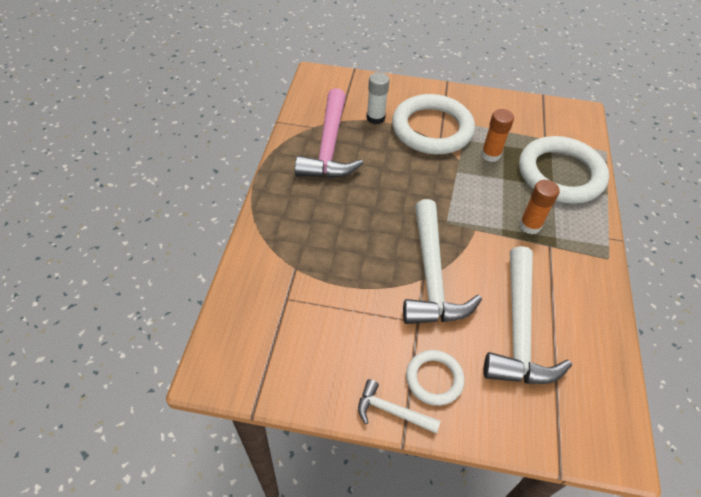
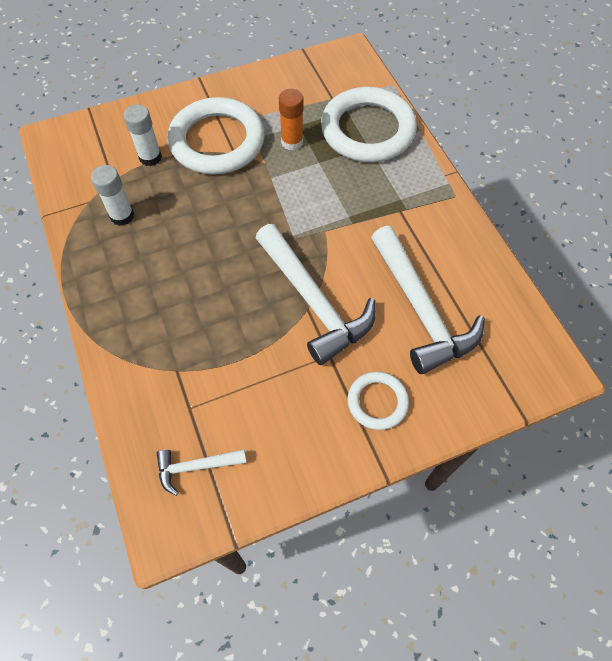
camera: 30 degrees left, 10 degrees up
(329, 146) = (122, 216): pink hammer -> white glue stick
(392, 411) = (360, 456): white hammer -> white hammer (196, 467)
(530, 225) = (371, 199): orange glue stick -> none

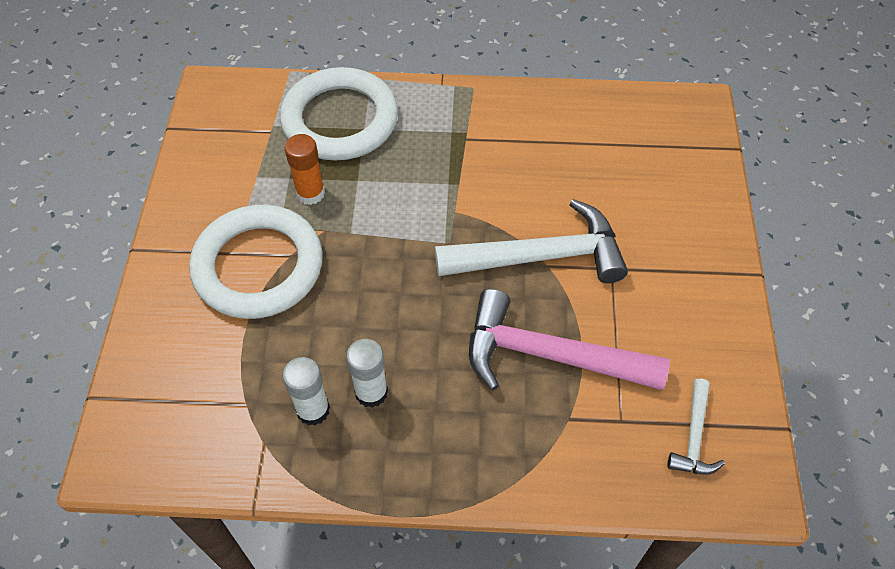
camera: 65 degrees left, 5 degrees down
(150, 157) = (235, 348): white glue stick -> white glue stick (371, 392)
(225, 339) = (549, 355): none -> pink hammer
(377, 402) = (680, 249): white ring -> none
(420, 309) = (592, 173): white hammer -> none

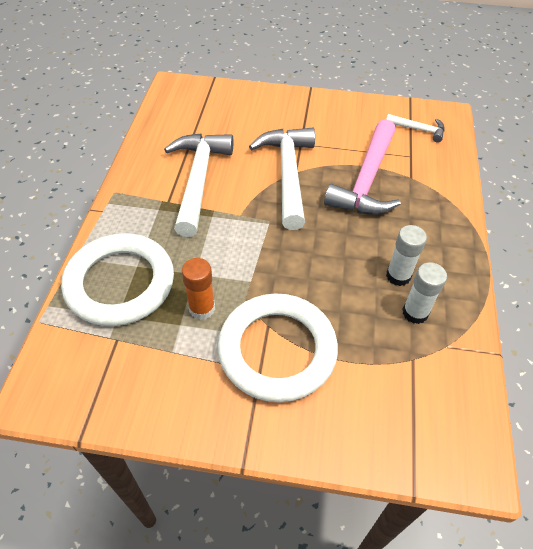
camera: 85 degrees left, 5 degrees down
(509, 161) = (198, 180): none -> white hammer

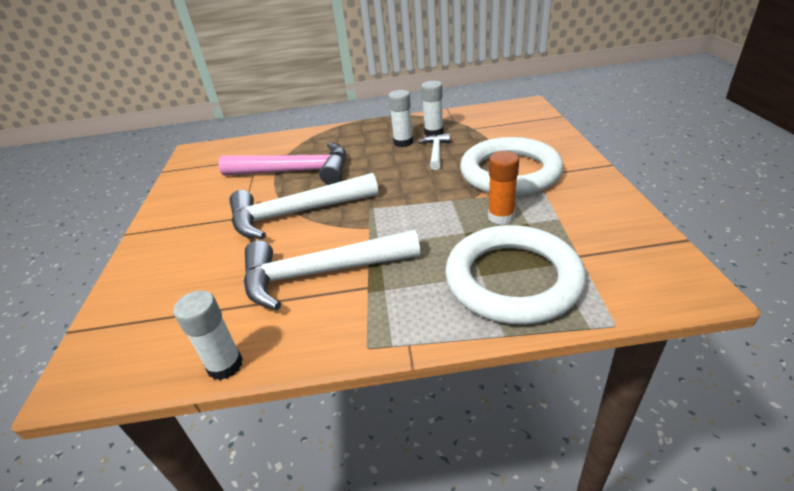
camera: 100 degrees left, 15 degrees down
(143, 135) = (225, 365): none -> white glue stick
(418, 129) = (217, 160): white hammer -> white hammer (436, 152)

